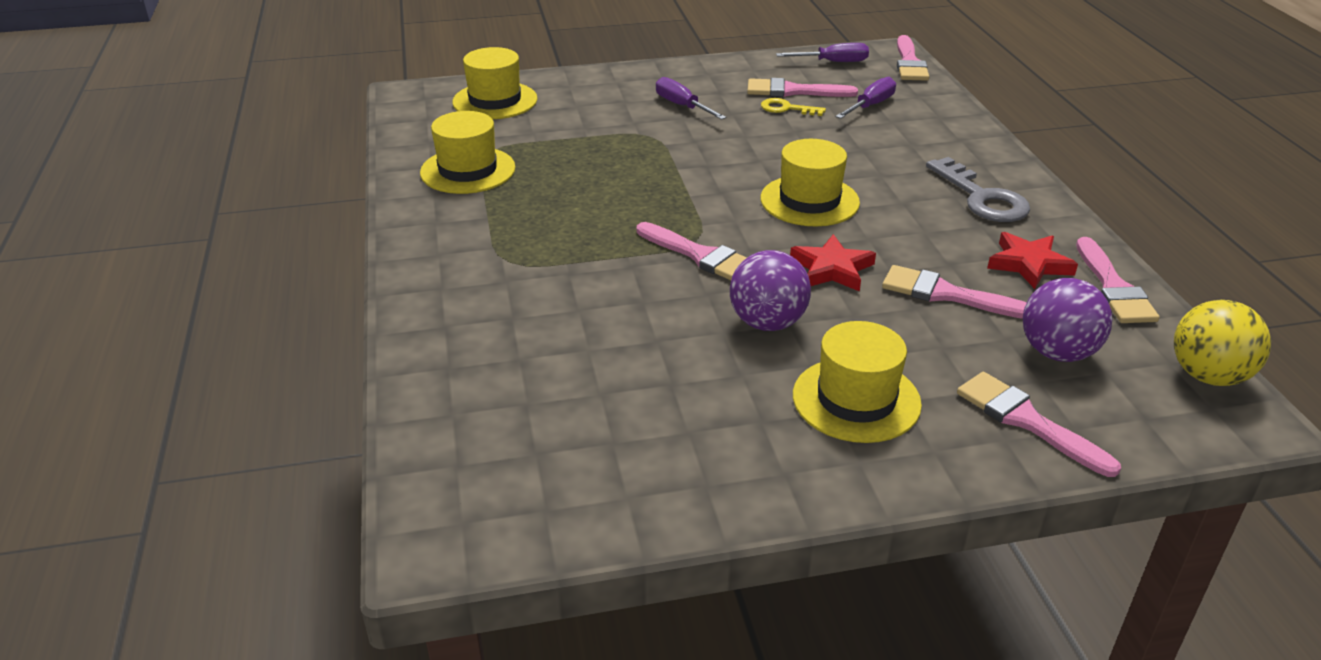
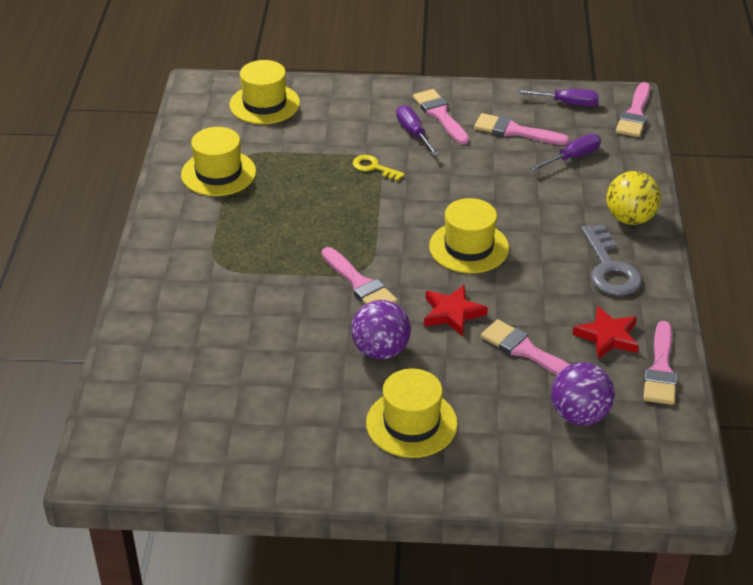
camera: 15 degrees right, 5 degrees up
(786, 109) = (499, 150): yellow key -> yellow key (374, 167)
(1027, 421) = (522, 463): pink brush -> pink brush (440, 115)
(1208, 376) = (680, 455): yellow ball -> yellow ball (630, 218)

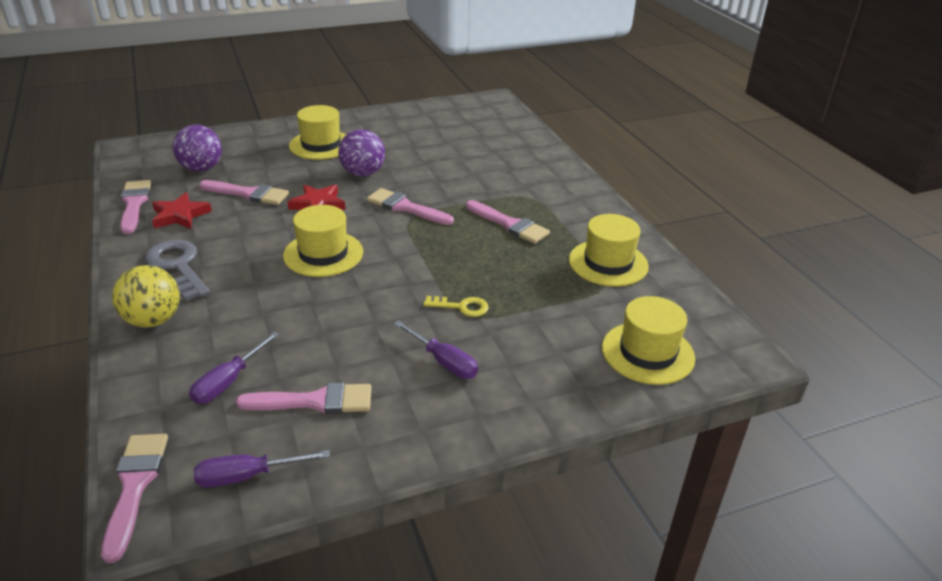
camera: 155 degrees right, 5 degrees down
(440, 115) = (425, 399): pink brush -> pink brush (509, 224)

